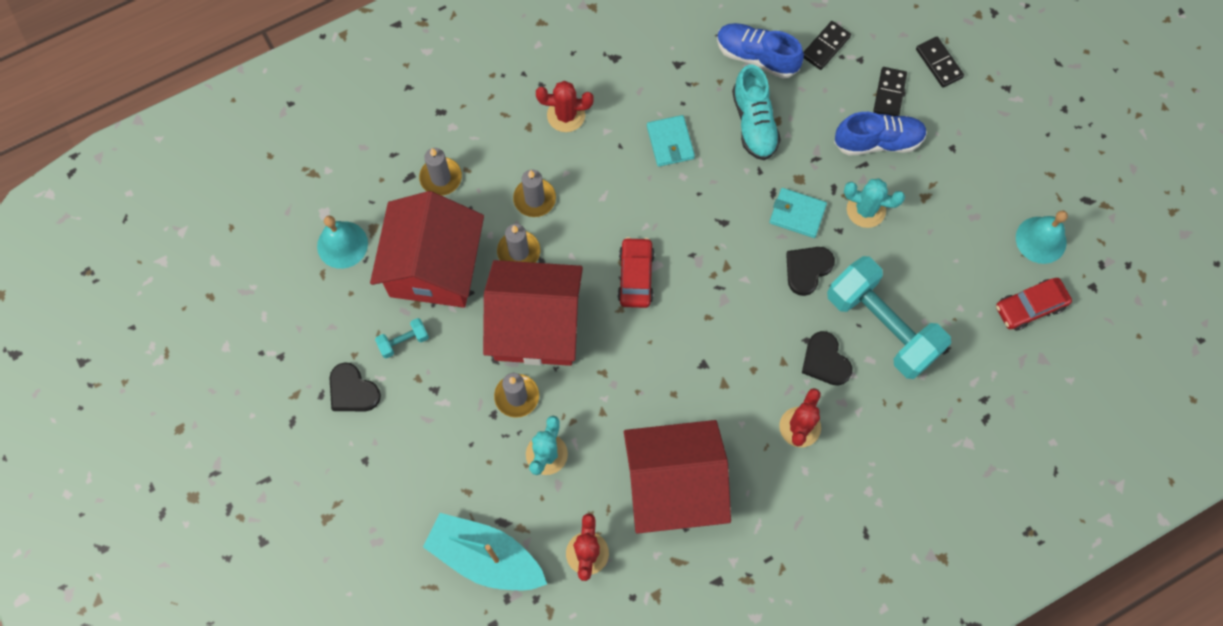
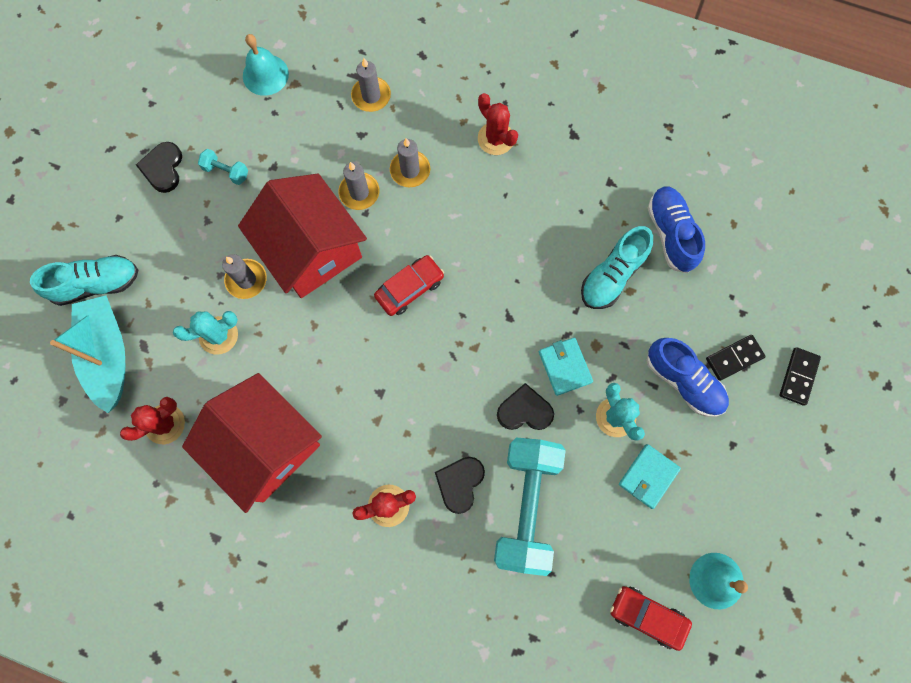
camera: 50 degrees right, 5 degrees up
(411, 522) = (96, 284): none -> turquoise shoe
(434, 267) = (299, 146): red house -> none
(670, 142) = (540, 227): turquoise wallet -> turquoise wallet (648, 476)
(825, 46) = (728, 278): black domino -> none

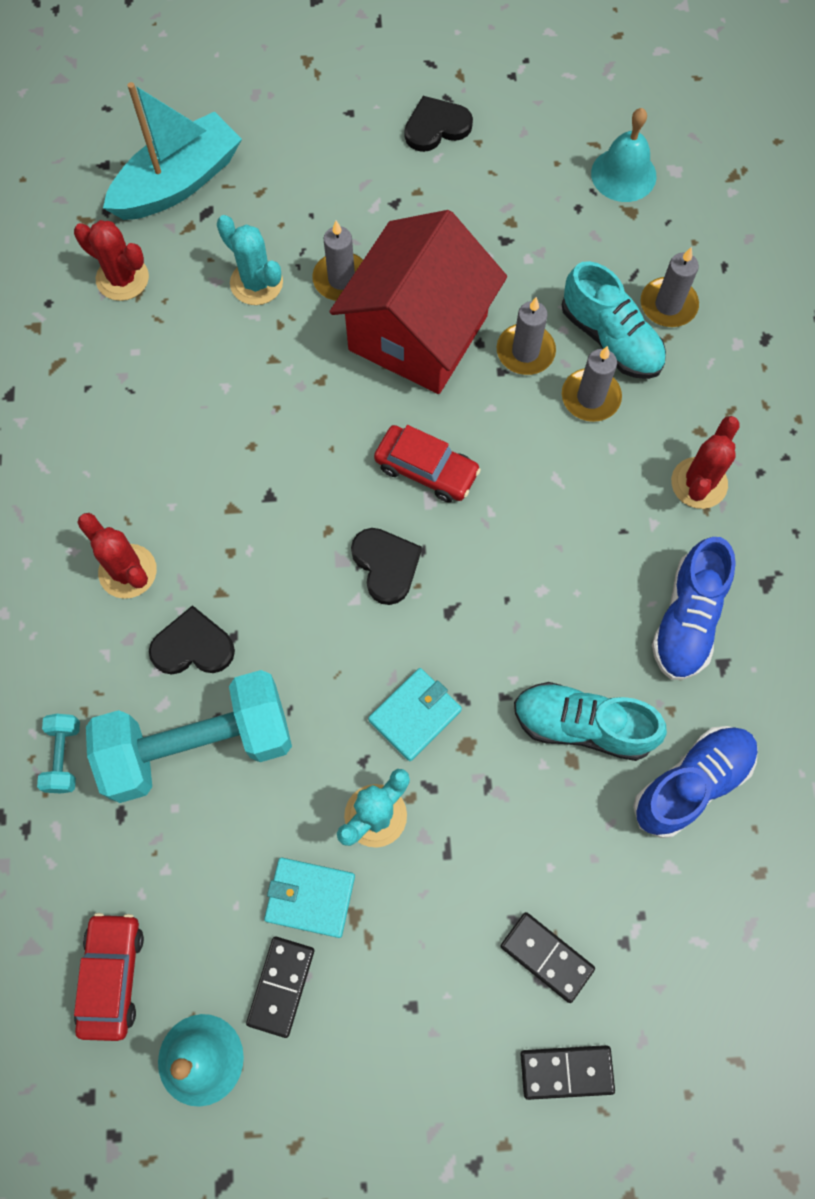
camera: 65 degrees right, 5 degrees down
(96, 284) = (257, 131): turquoise shoe -> turquoise shoe (610, 339)
(226, 171) = (469, 193): turquoise dumbbell -> turquoise dumbbell (64, 756)
(265, 446) = (142, 397): red house -> none
(525, 410) = (328, 687): black heart -> black heart (386, 565)
(683, 381) = (474, 893): blue shoe -> blue shoe (687, 619)
(692, 515) = (281, 986): none -> black domino

